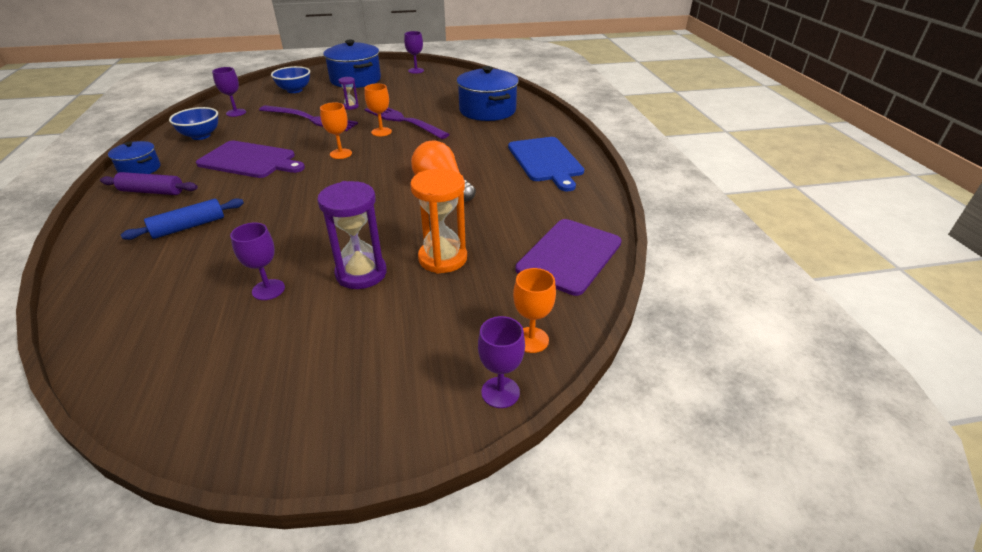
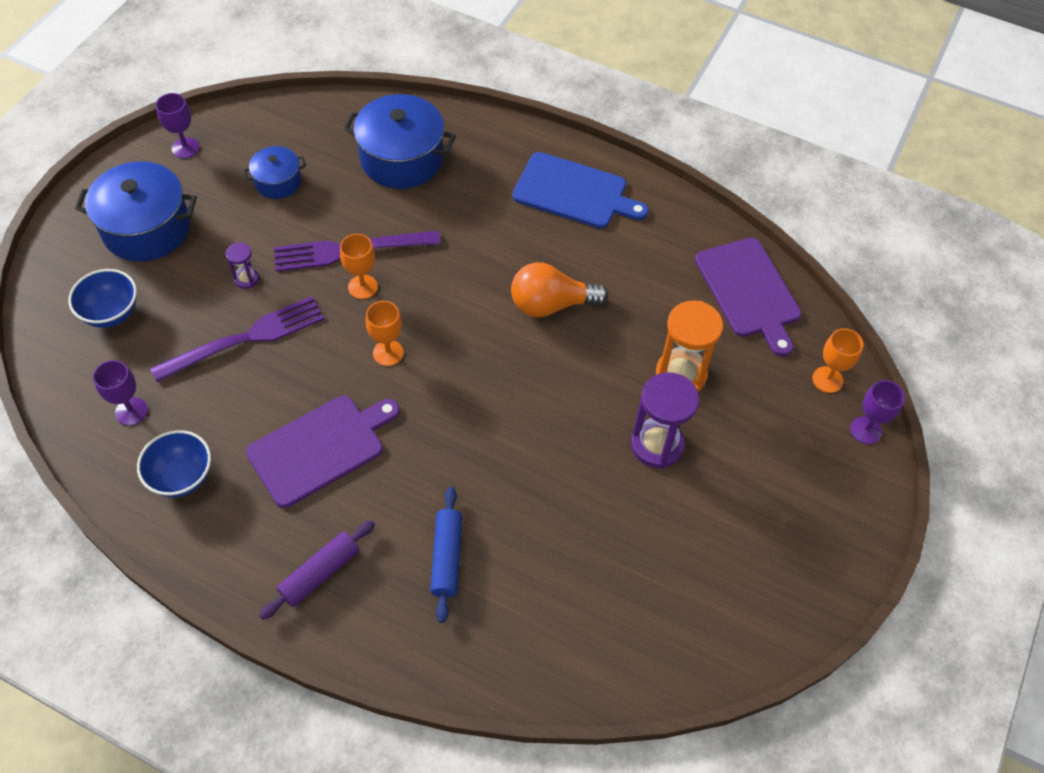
camera: 55 degrees left, 20 degrees up
(140, 169) = (234, 573): blue pot -> blue pot (278, 182)
(268, 290) = (628, 525): purple goblet -> none

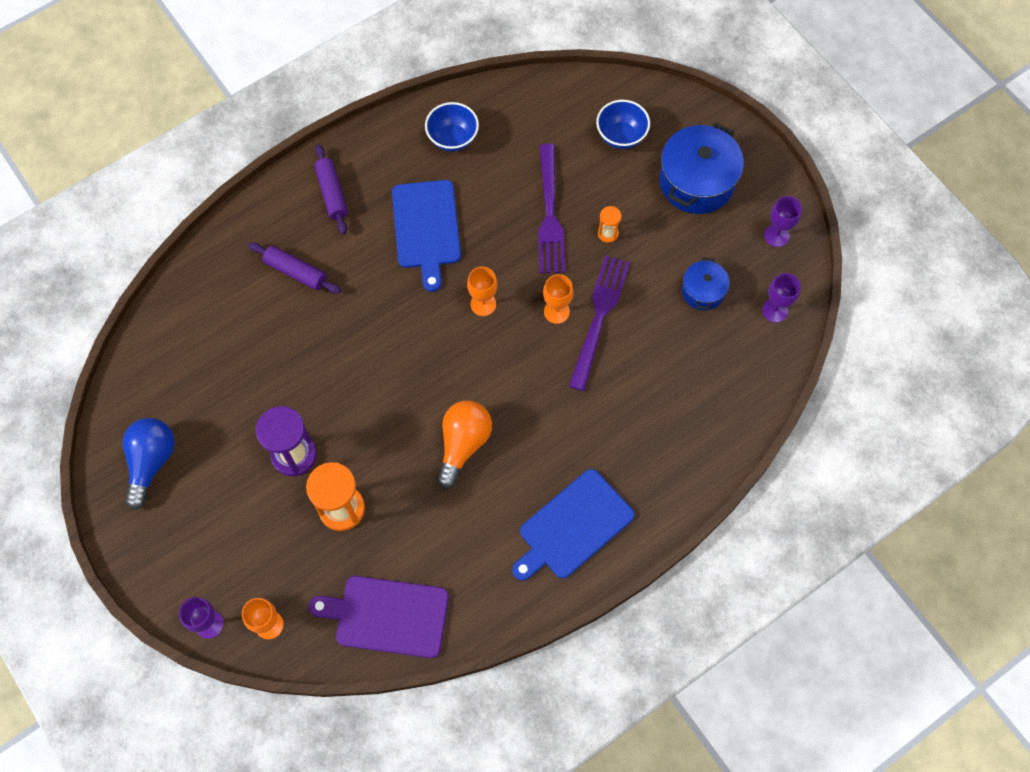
camera: 120 degrees right, 10 degrees up
(131, 411) = (524, 125): purple goblet -> purple goblet (775, 310)
(246, 279) = (608, 233): purple hourglass -> orange hourglass
(320, 448) = (426, 228): purple cutting board -> blue cutting board
(402, 159) = (683, 399): blue pot -> none
(447, 557) = (296, 272): blue rolling pin -> purple rolling pin
(758, 581) = (151, 462): none -> blue light bulb

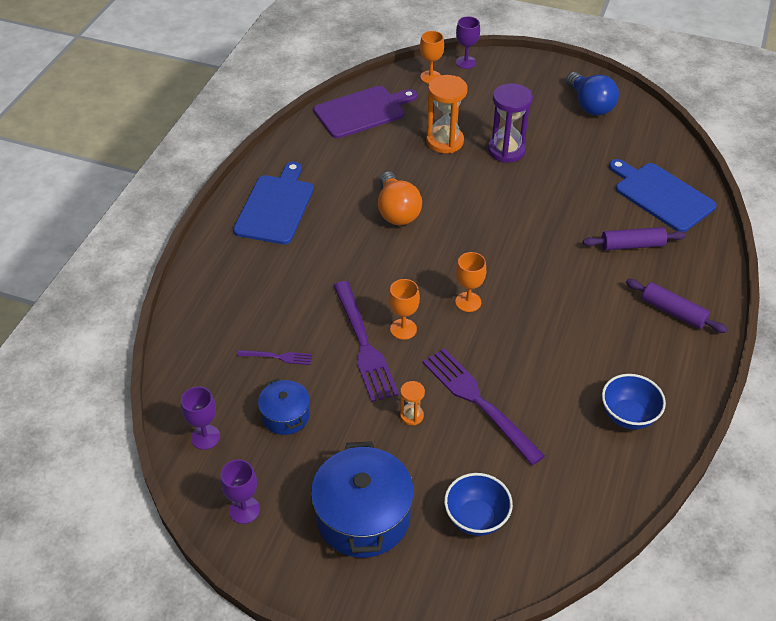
camera: 145 degrees right, 20 degrees down
(426, 228) = (570, 330): blue cutting board -> blue cutting board (661, 195)
(676, 349) = (277, 357): none -> purple fork

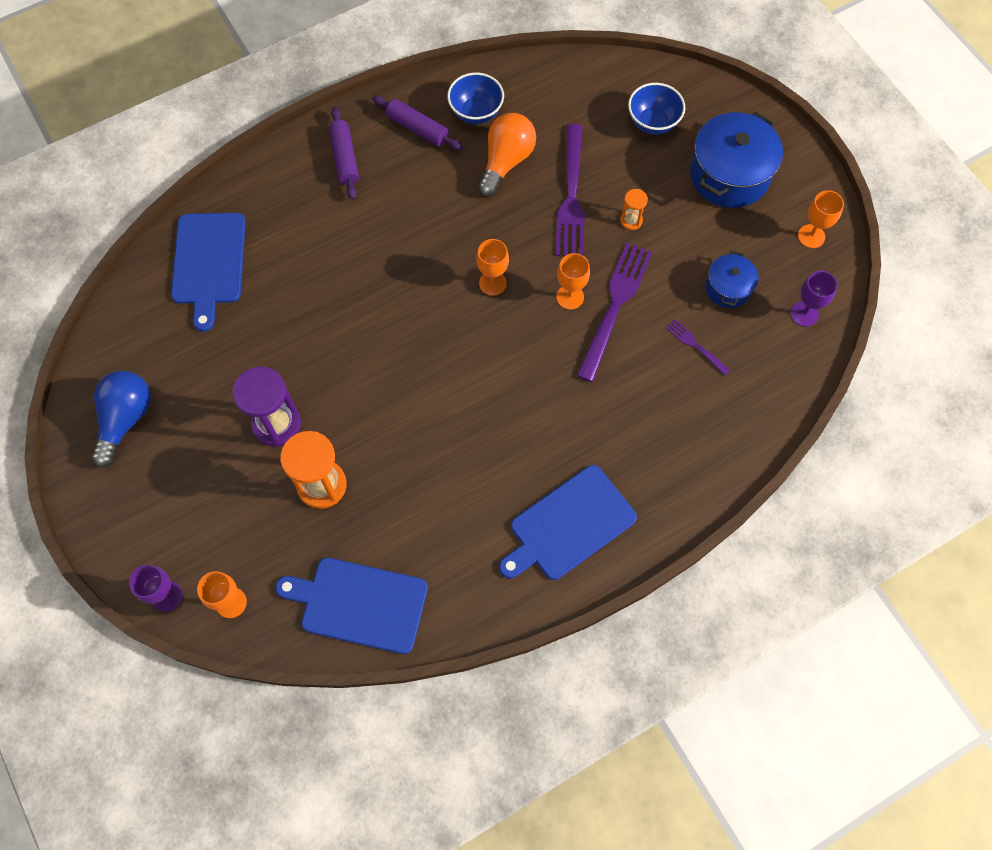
camera: 140 degrees left, 20 degrees up
(244, 510) = (811, 236): purple goblet -> orange goblet
(362, 111) = (359, 604): purple cutting board -> blue cutting board
(397, 211) = (458, 428): orange light bulb -> orange light bulb (506, 161)
(632, 245) = (298, 235): purple rolling pin -> purple rolling pin (417, 129)

